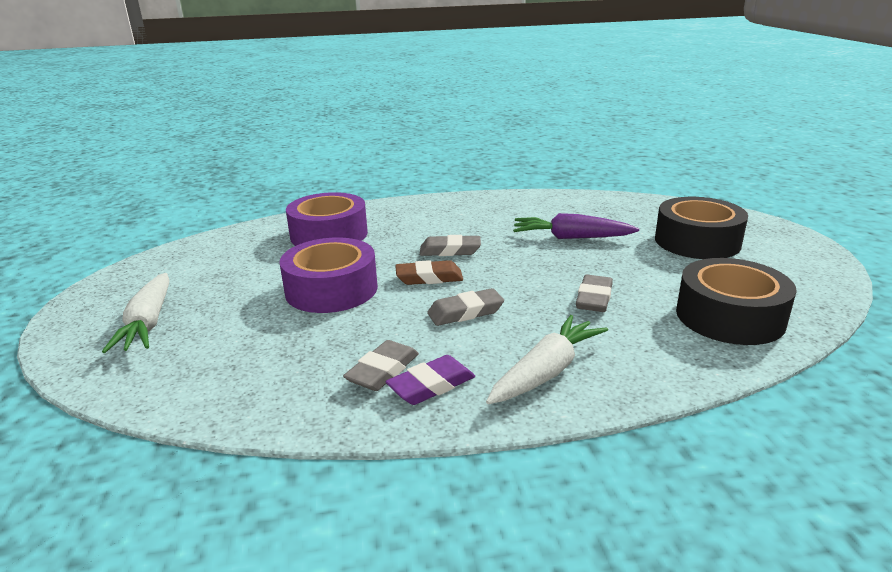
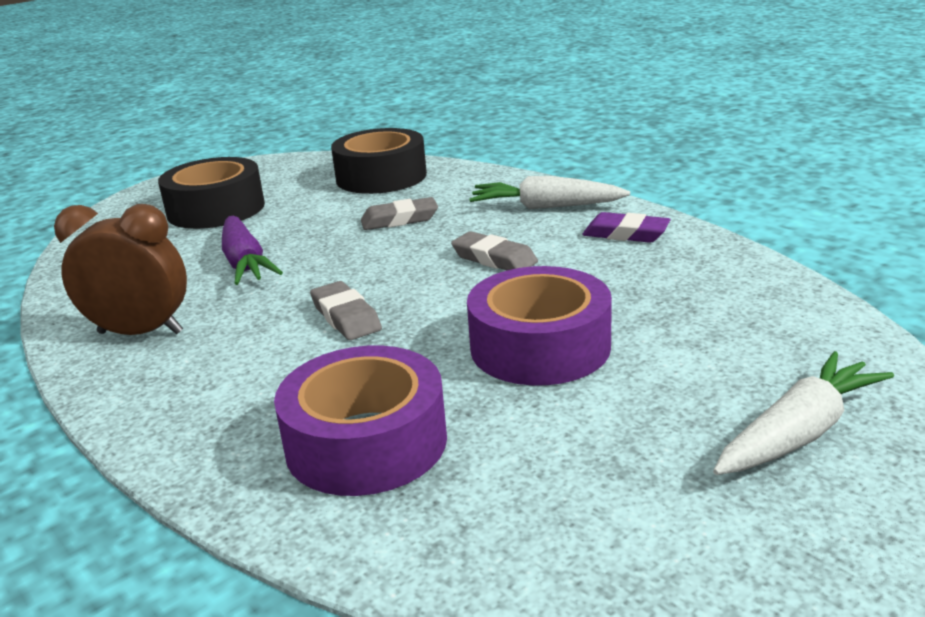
camera: 120 degrees left, 0 degrees up
(383, 371) = (639, 256): grey eraser -> none
(429, 278) = (439, 301): brown eraser -> none
(506, 207) = (140, 332): none -> brown clock

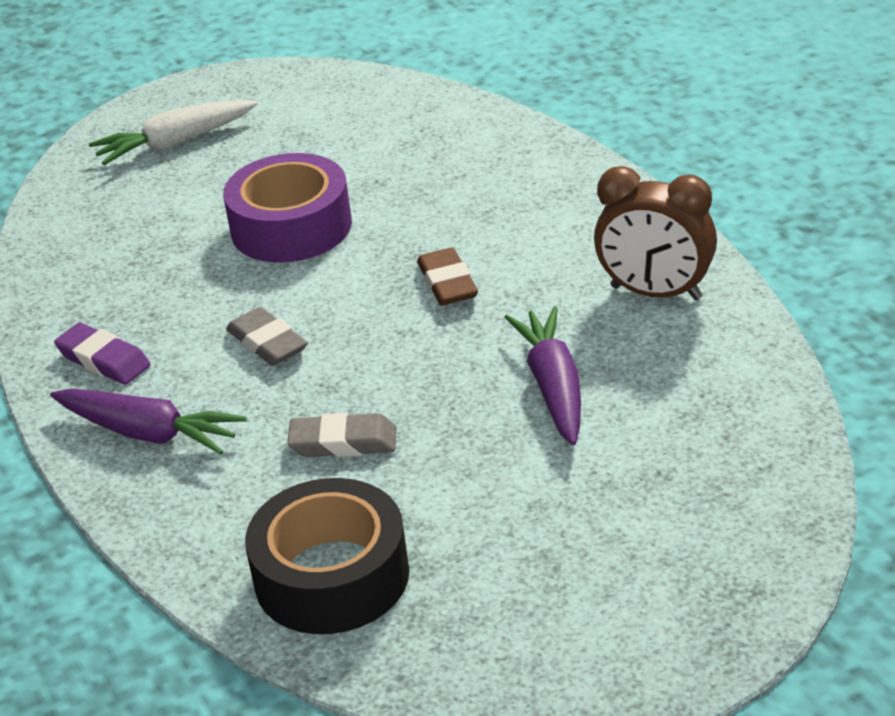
camera: 165 degrees left, 10 degrees up
(216, 209) = (606, 530): black tape -> none
(346, 317) = (448, 283): grey eraser -> brown eraser
(366, 442) = (455, 166): purple tape -> none
(546, 207) = (148, 433): white carrot -> purple carrot

